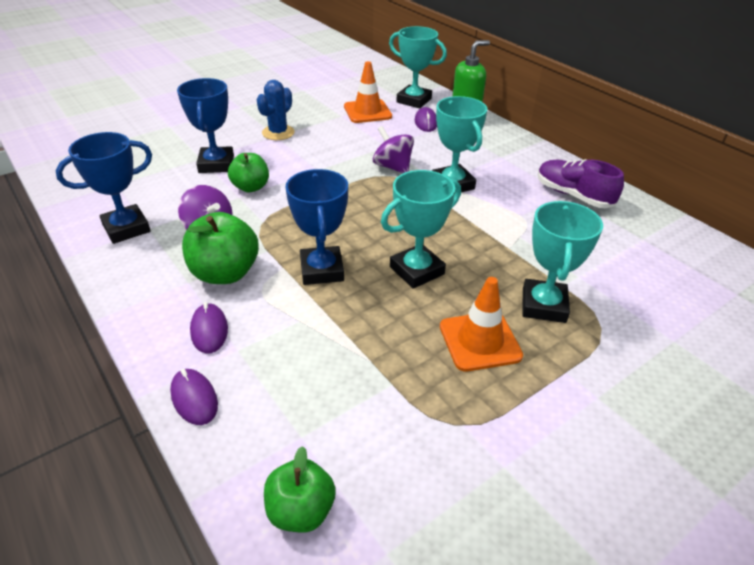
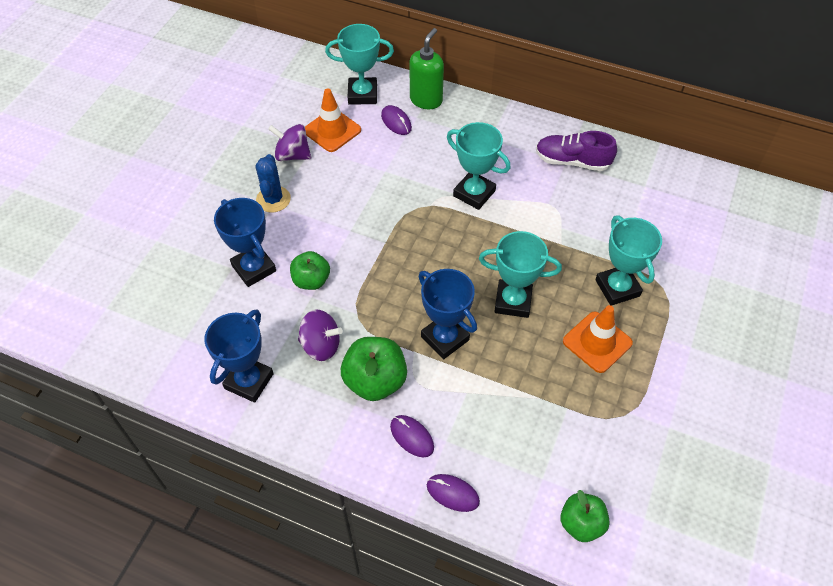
camera: 30 degrees left, 15 degrees up
(392, 167) = (411, 196): purple spinning top -> purple spinning top (292, 155)
(417, 270) = (513, 301): turquoise trophy -> turquoise trophy turned 75 degrees clockwise

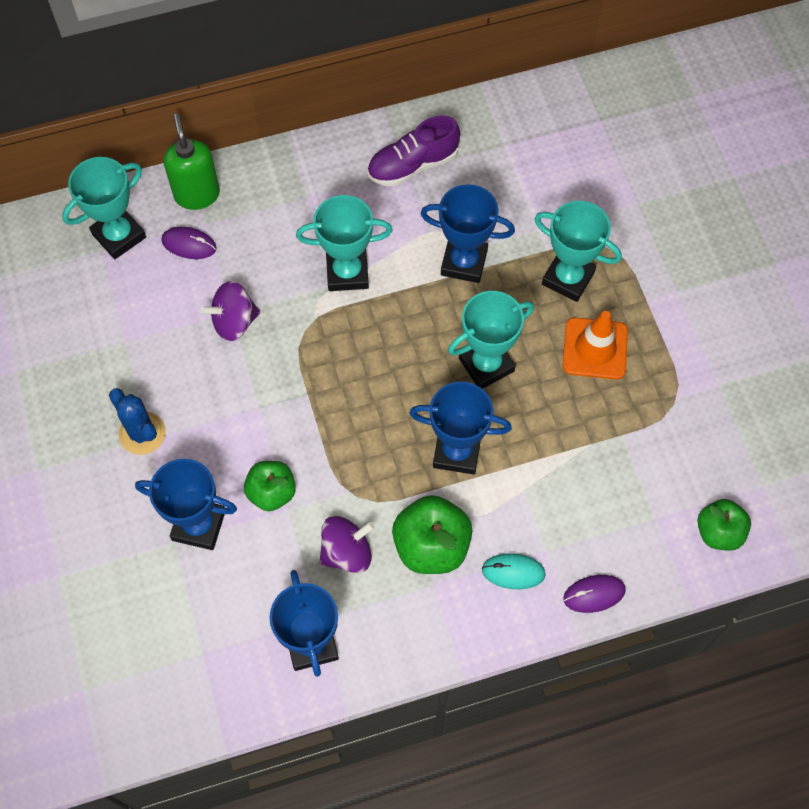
camera: 40 degrees left, 10 degrees up
(292, 155) = (112, 366): purple spinning top -> purple spinning top (234, 322)
(332, 130) = (127, 305): orange traffic cone -> none
(412, 437) = (513, 572): purple mouse -> turquoise mouse
(554, 234) = (464, 262): none -> blue trophy

